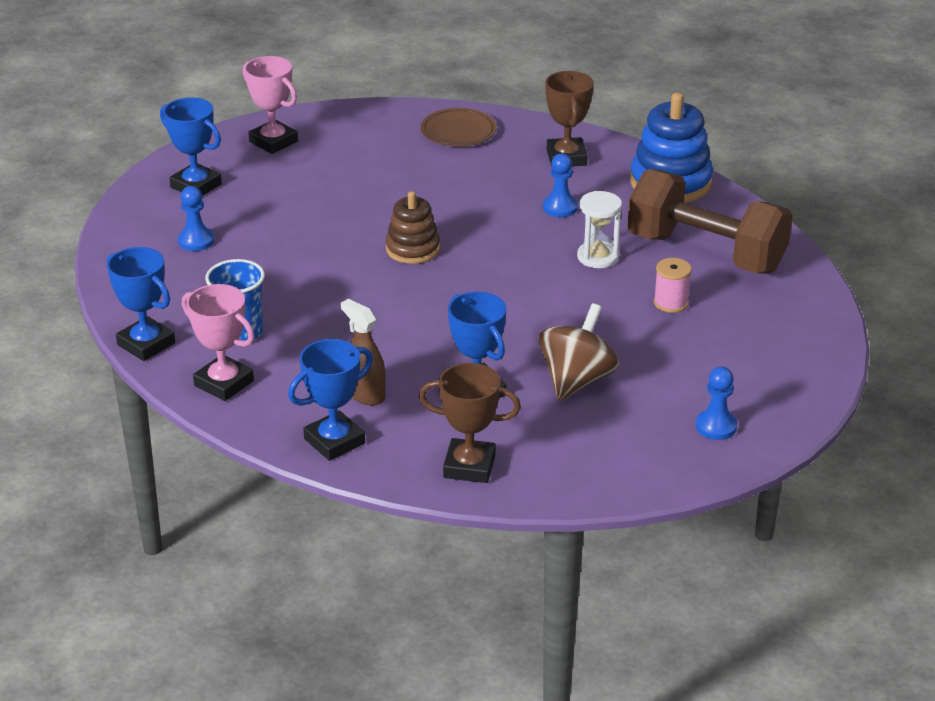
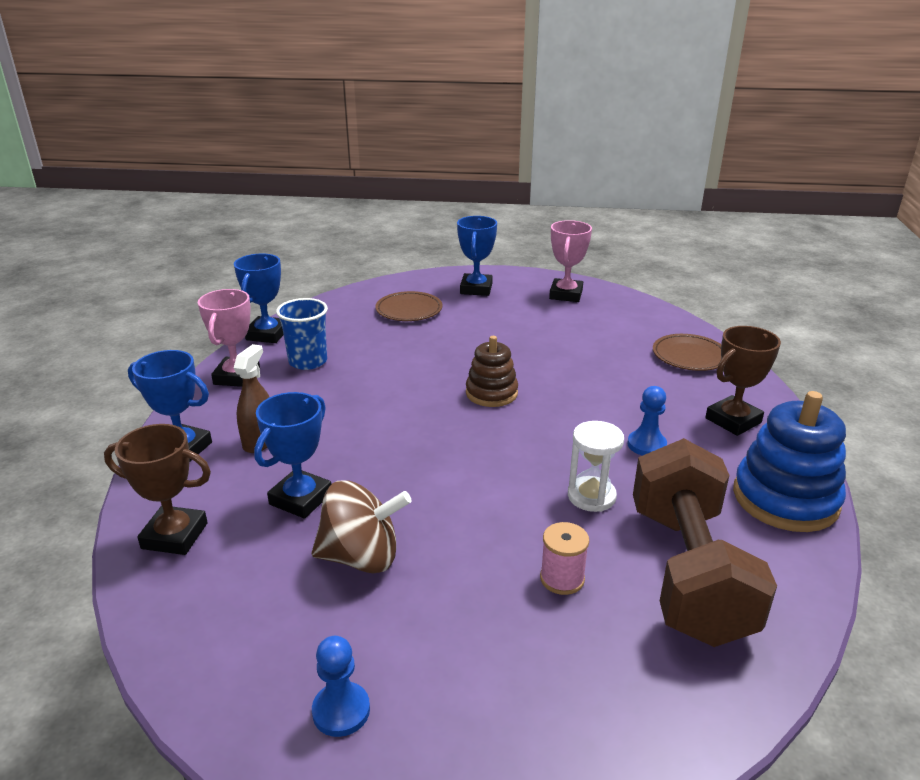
camera: 60 degrees right, 5 degrees down
(196, 241) = (409, 310): blue pawn -> brown plate
(469, 466) = (175, 536): brown trophy -> brown trophy turned 60 degrees counterclockwise

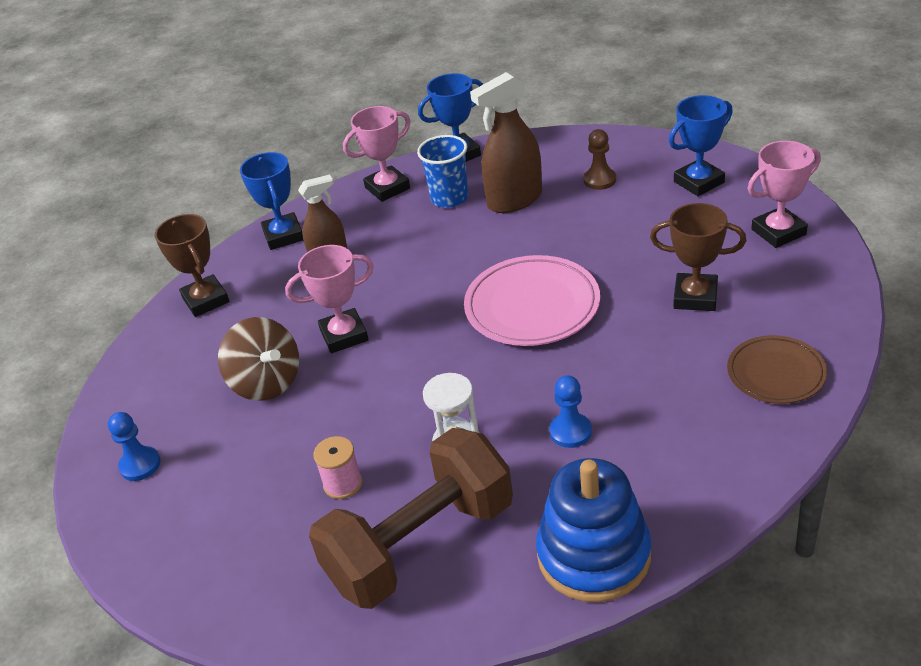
camera: 55 degrees right, 10 degrees up
(301, 499) = (292, 317): blue trophy -> none
(365, 343) = (514, 200): none -> brown spray bottle
(375, 484) = (344, 335): none -> pink trophy
(409, 310) = (600, 180): brown plate -> brown pawn
(491, 393) = (532, 306): brown stacking toy -> pink plate
(733, 420) = (687, 462): brown trophy -> brown trophy (695, 297)

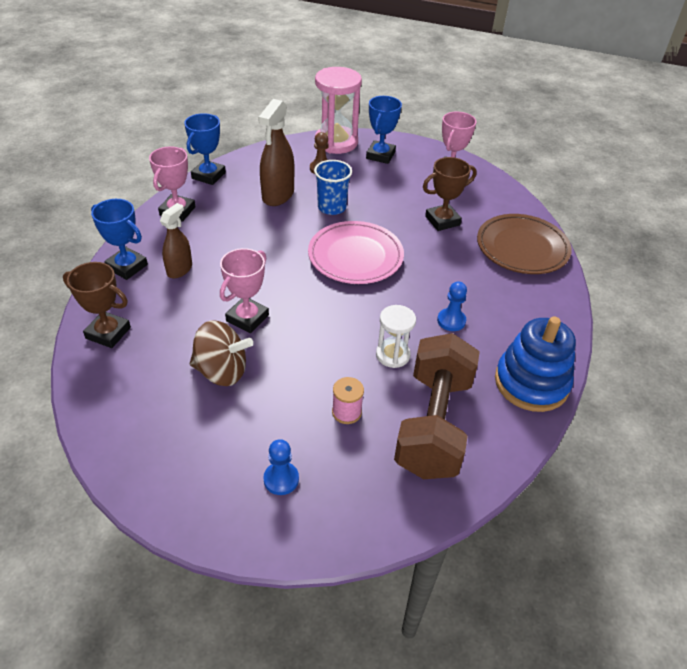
camera: 45 degrees left, 5 degrees up
(140, 465) = (179, 470): blue pawn -> blue pawn (281, 479)
(449, 198) = (231, 205): blue cup -> blue cup (332, 207)
(655, 149) = (336, 142): none -> pink hourglass
(776, 373) = (522, 248): brown plate -> brown plate, size x1.57

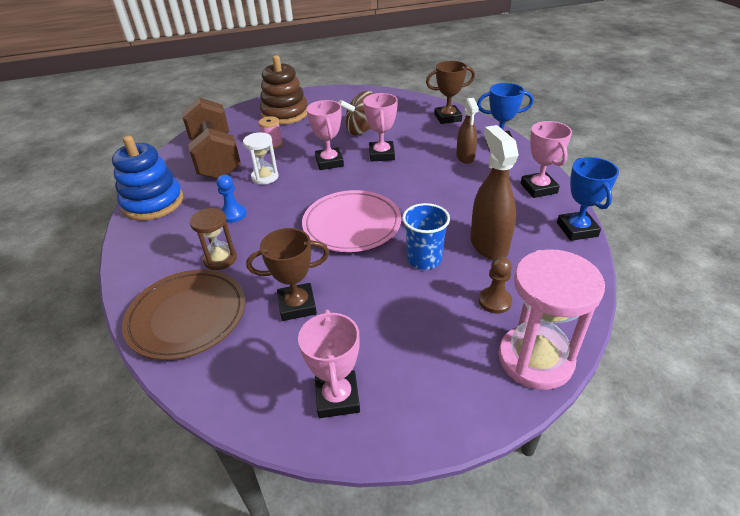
camera: 150 degrees right, 5 degrees down
(281, 479) = (285, 114): blue pawn -> brown stacking toy
(309, 338) = (329, 162): none -> pink trophy
(380, 155) = (455, 371): blue trophy -> none
(442, 220) = (297, 305): brown trophy -> brown trophy turned 45 degrees clockwise
(482, 280) = (220, 259): none -> brown hourglass

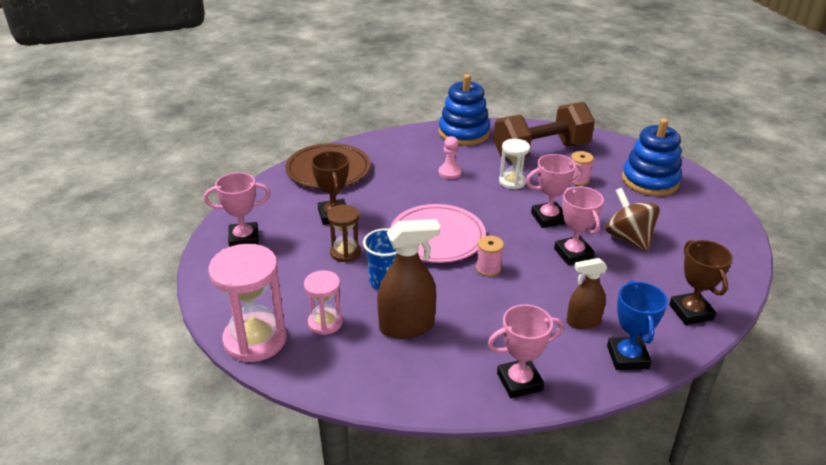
camera: 85 degrees right, 5 degrees down
(220, 259) = (390, 174): brown hourglass -> brown hourglass (345, 252)
(233, 214) = (450, 172): blue pawn -> pink pawn
(285, 114) = (650, 181): brown stacking toy -> blue stacking toy
(381, 154) = (573, 254): pink trophy -> pink trophy turned 75 degrees clockwise
(401, 196) = (488, 268): none -> pink spool
(495, 301) = (325, 323): brown pawn -> pink hourglass
(577, 229) = (434, 403): blue trophy -> none

